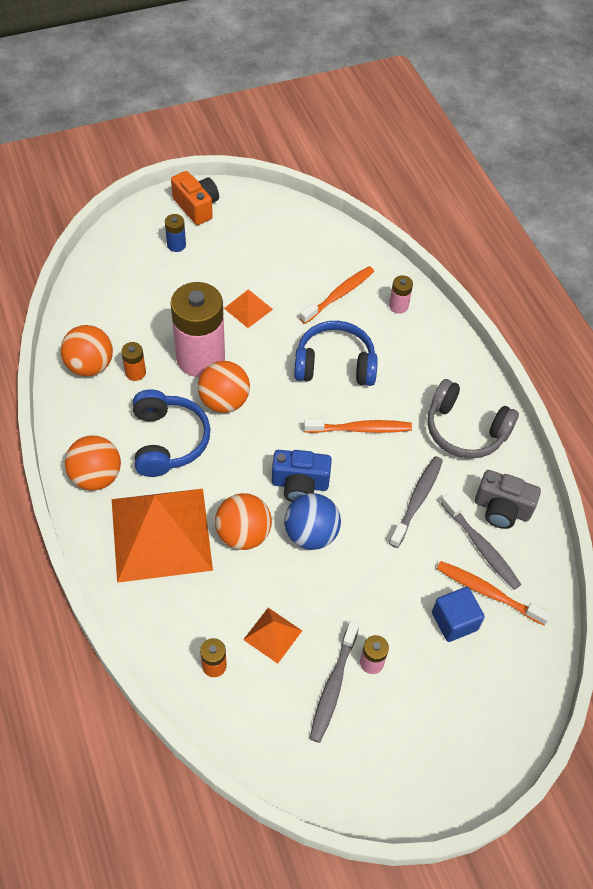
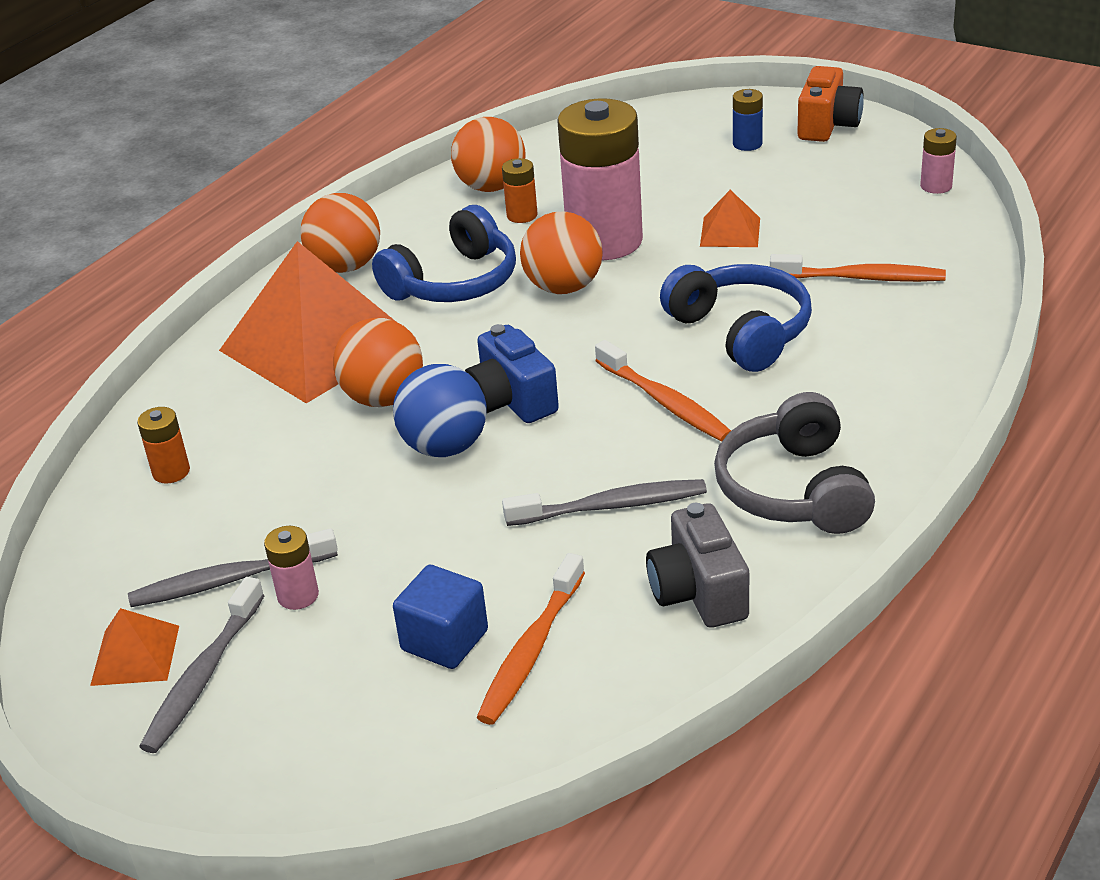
camera: 60 degrees right, 20 degrees down
(273, 635) = (259, 493): orange pyramid -> orange pyramid (135, 655)
(398, 306) = (923, 329): pink battery -> pink battery (936, 186)
(481, 546) = (605, 604): grey toothbrush -> grey toothbrush (203, 676)
(488, 592) = (531, 650): orange toothbrush -> orange toothbrush turned 150 degrees counterclockwise

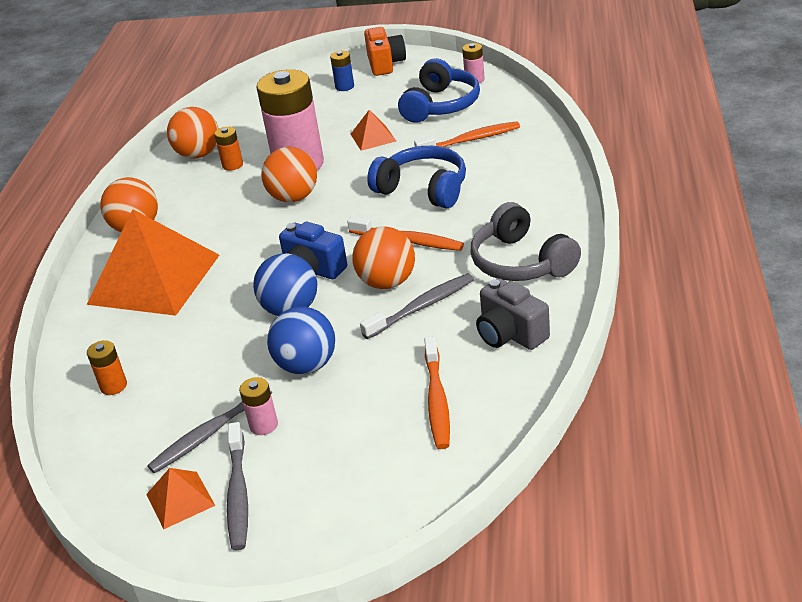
camera: 25 degrees left, 0 degrees up
(384, 398) = (227, 295): orange ball -> orange ball (387, 282)
(407, 533) = (306, 365): none -> blue ball
(444, 640) = (379, 415): blue cube -> none
(454, 282) = (218, 216): blue headphones -> blue headphones (440, 105)

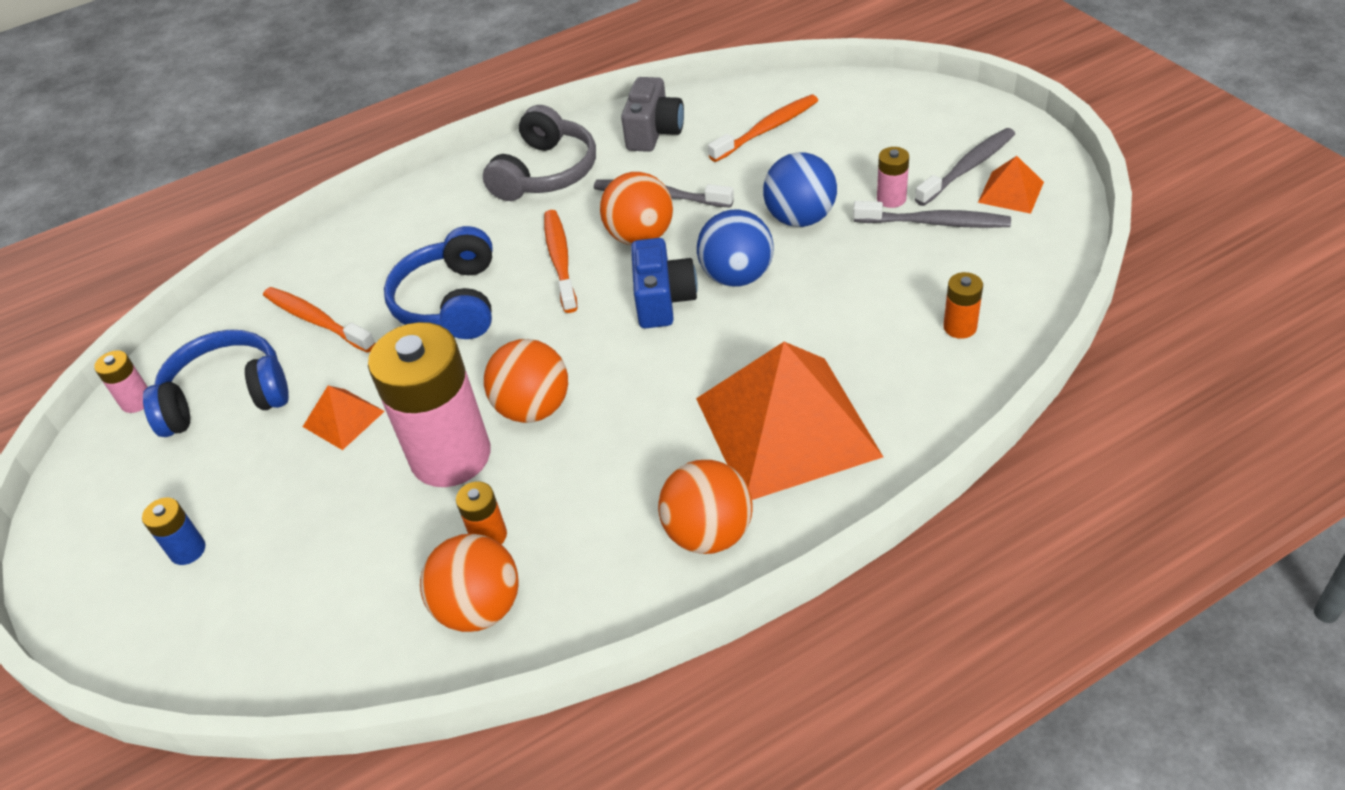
camera: 125 degrees left, 10 degrees up
(385, 64) = (91, 542): orange camera -> none

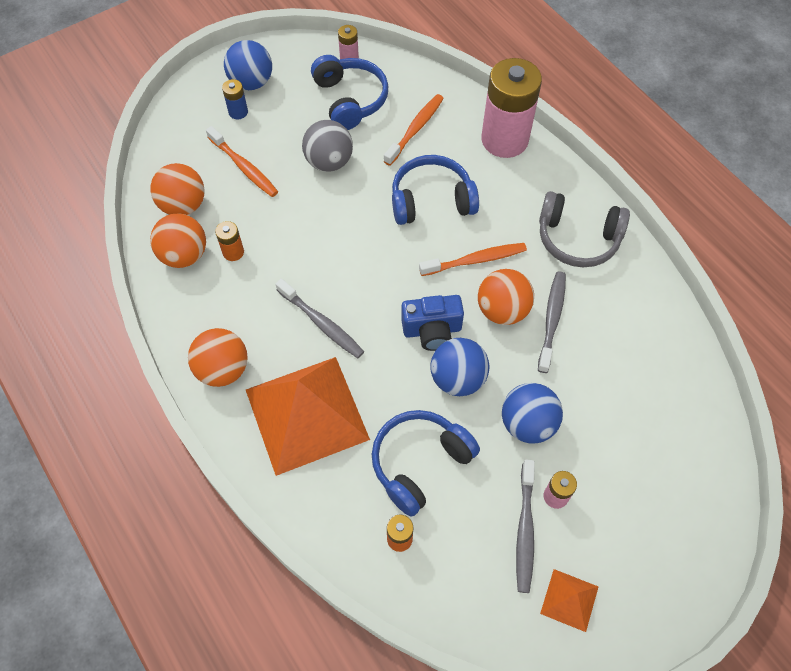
camera: 80 degrees right, 15 degrees up
(127, 534) = (251, 82): none -> blue ball
(343, 419) = (329, 162): orange pyramid -> grey ball
(451, 456) = (295, 223): pink battery -> pink battery (504, 140)
(533, 408) = (332, 262): orange ball -> orange ball (183, 205)
(654, 132) = (636, 310): grey camera -> none
(767, 129) = (647, 397): orange toothbrush -> orange toothbrush (244, 167)
(856, 310) = (420, 463): none -> blue headphones
(967, 167) = (603, 565): grey toothbrush -> grey toothbrush (321, 323)

